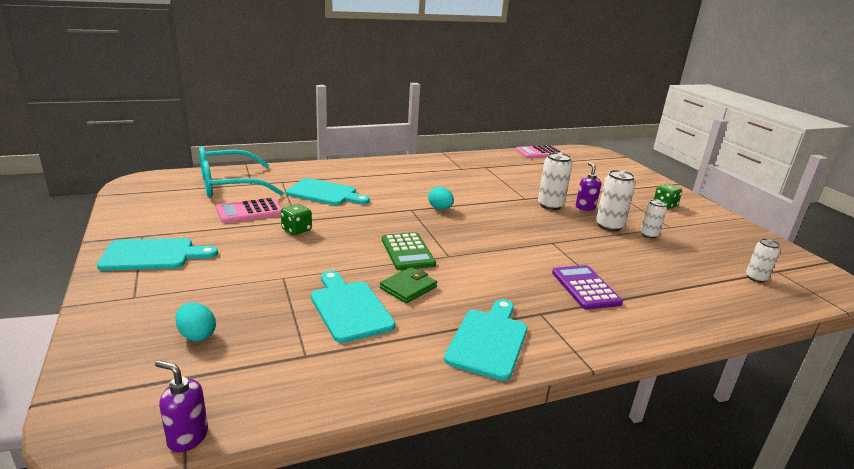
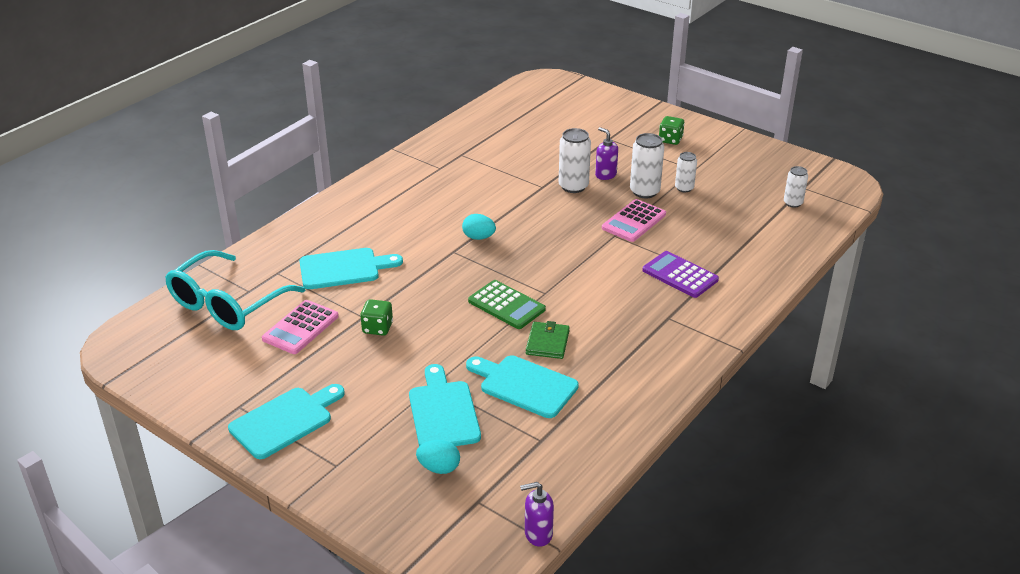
camera: 30 degrees left, 10 degrees up
(488, 340) = (654, 361): turquoise cutting board -> turquoise cutting board (443, 412)
(539, 152) = (493, 106): pink calculator -> pink calculator (634, 221)

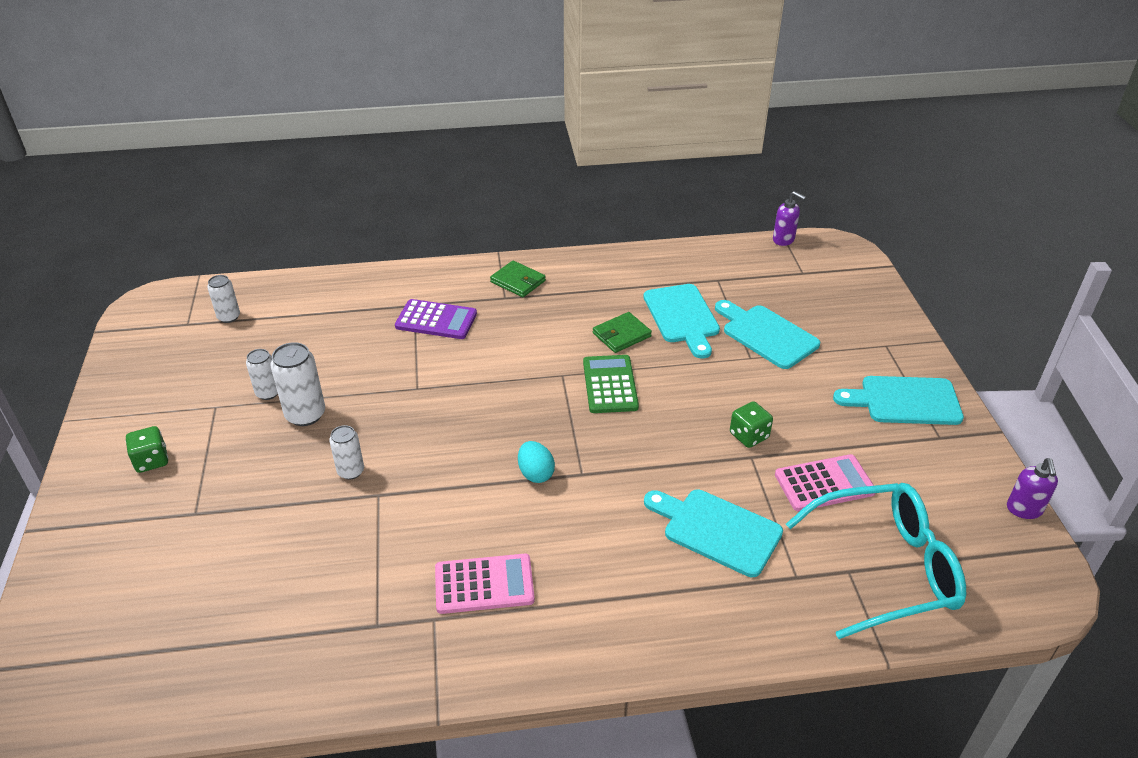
camera: 135 degrees left, 5 degrees up
(439, 468) = (809, 303): turquoise egg -> none
(443, 412) = (766, 335): turquoise cutting board -> turquoise cutting board turned 105 degrees clockwise
(573, 186) = (351, 471): white can -> white can, size x0.63
(605, 175) = (297, 462): purple soap dispenser -> purple soap dispenser (1024, 509)
(634, 221) = (376, 390): pink calculator -> pink calculator (484, 584)
(680, 275) = (436, 320): purple calculator -> purple calculator turned 75 degrees counterclockwise
(682, 335) = (518, 281): none -> green wallet

